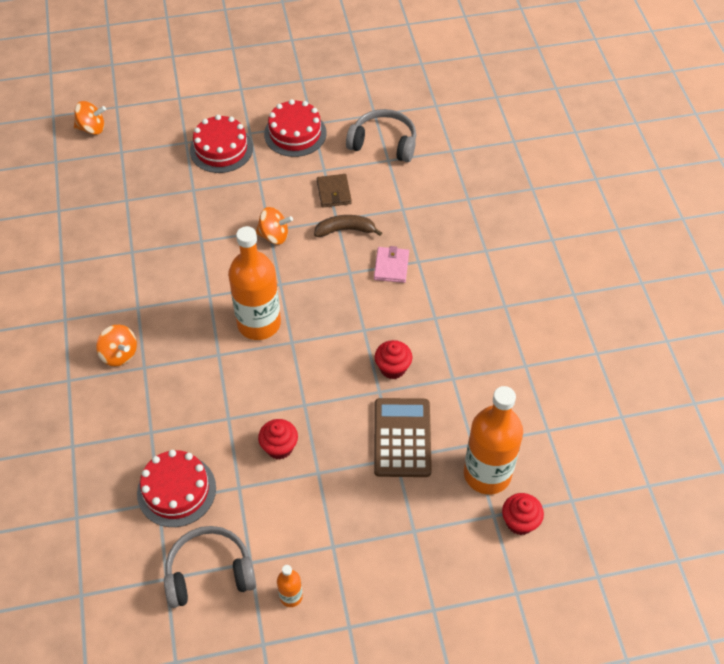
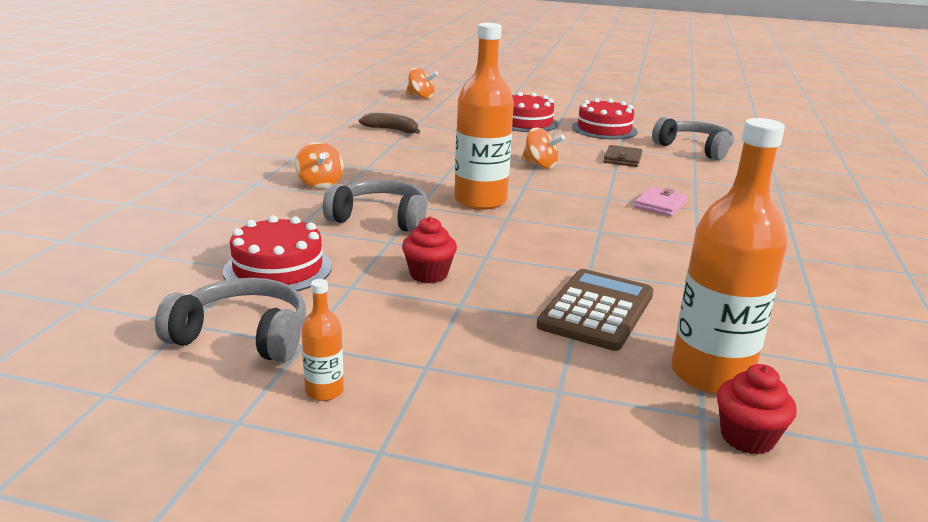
camera: 25 degrees right, 30 degrees down
(202, 388) = (380, 219): none -> grey headphones
(345, 230) = (621, 177): brown banana -> brown banana (392, 130)
(393, 368) = (619, 261): red cupcake -> none

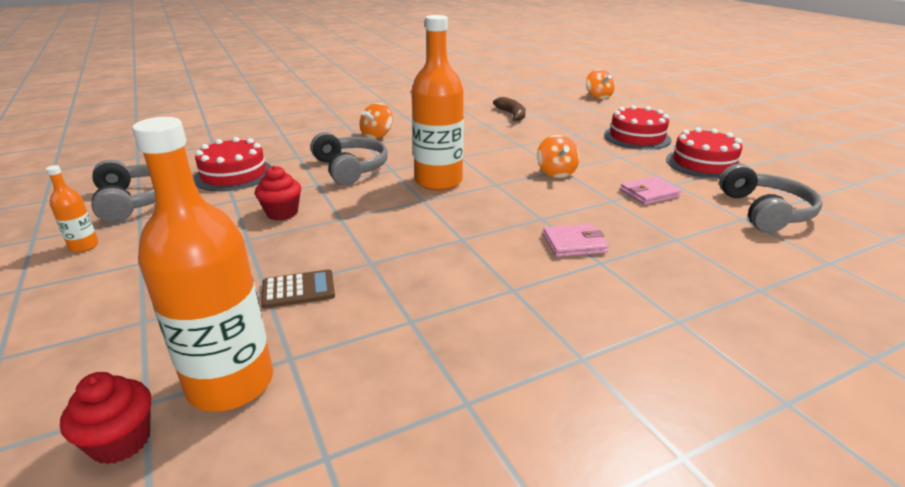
camera: 50 degrees right, 5 degrees up
(596, 310) = (298, 290): brown calculator -> brown calculator, size x0.57
(622, 159) = (649, 193): brown wallet -> pink wallet

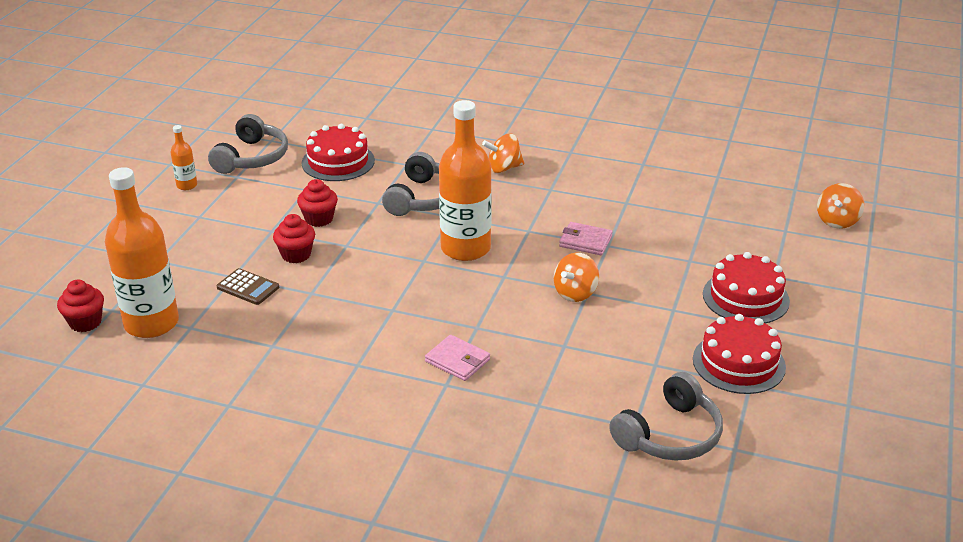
camera: 45 degrees right, 5 degrees up
(305, 244) = (296, 255): none -> red cupcake
(512, 115) = (677, 201): brown banana -> none
(649, 193) = (610, 359): pink wallet -> pink wallet (585, 241)

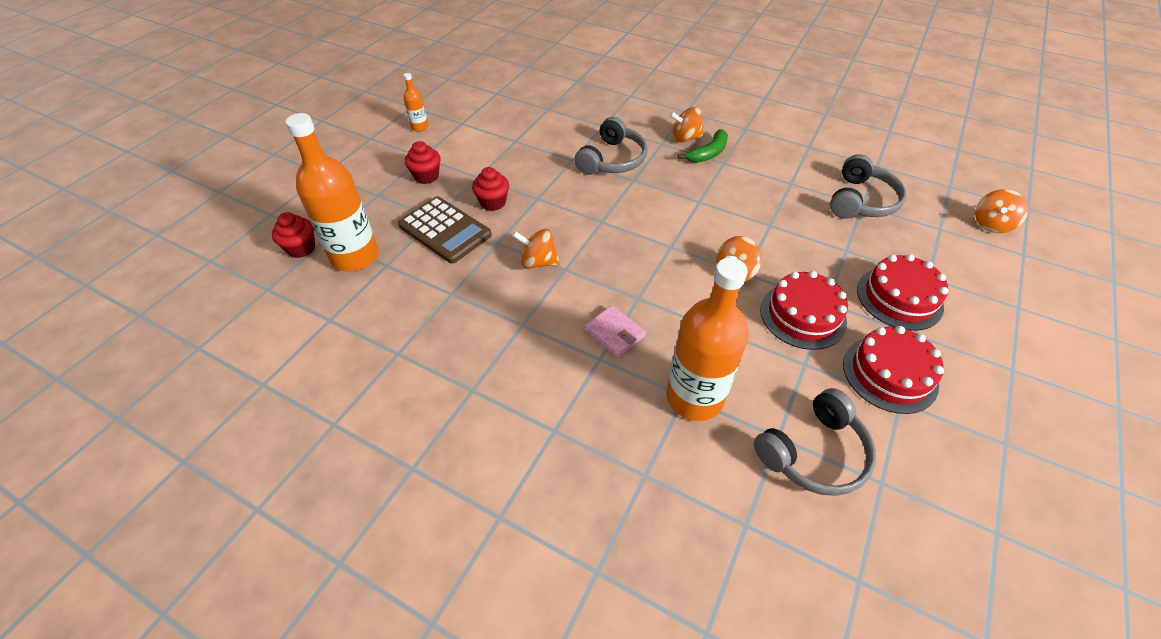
camera: 10 degrees right, 15 degrees up
(248, 287) = (445, 230): brown calculator -> brown calculator, size x1.75
(252, 158) = (477, 107): grey headphones -> grey headphones (861, 201)
(319, 219) = (519, 170): red cupcake -> red cupcake (426, 176)
(338, 162) = (546, 118): red cake -> red cake (803, 315)
(361, 306) = (538, 262): none -> orange spinning top
(465, 248) = (640, 213): orange bottle -> orange bottle (694, 397)
(531, 181) = (708, 153): none -> green banana
(585, 241) = (749, 218): pink wallet -> none

